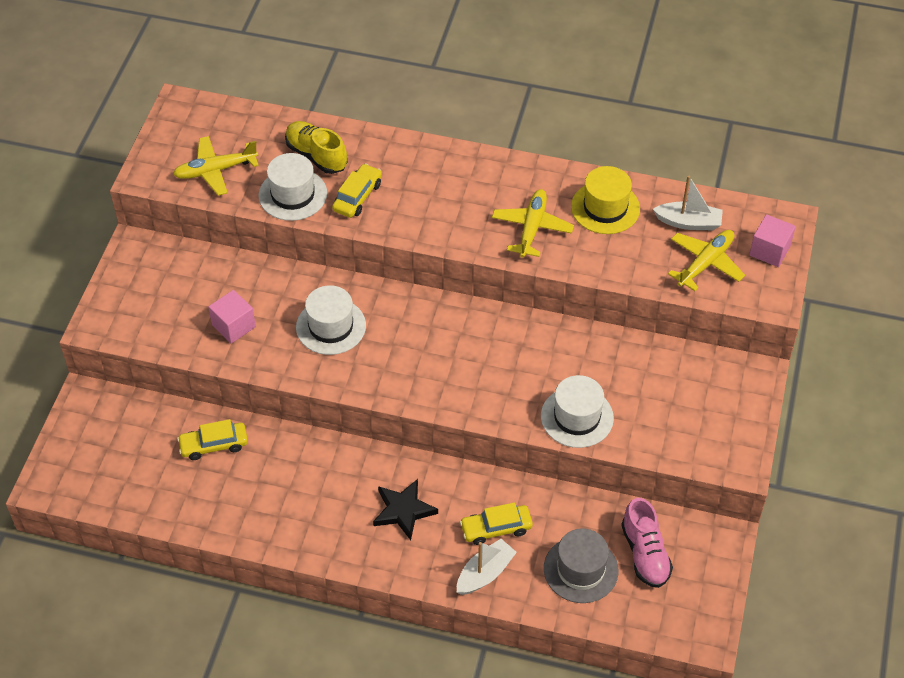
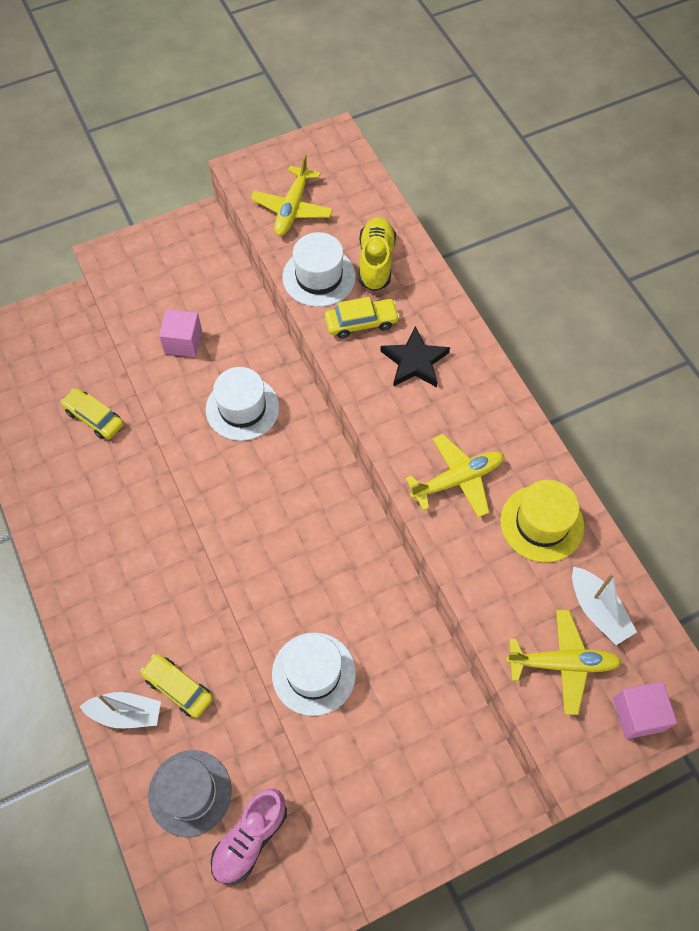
camera: 50 degrees right, 10 degrees up
(215, 170) = (292, 208): yellow plane -> yellow plane turned 105 degrees counterclockwise
(403, 510) = (139, 600): black star -> black star (414, 361)

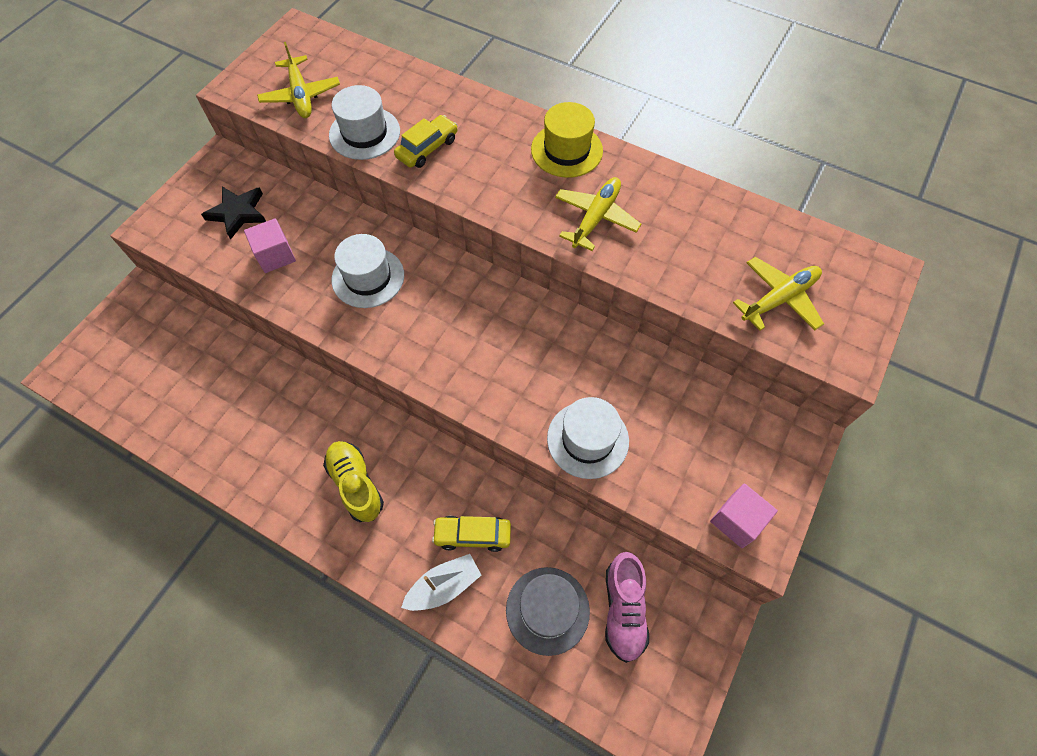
camera: 35 degrees left, 0 degrees up
(94, 418) = (232, 370): yellow car -> none
(376, 262) = (403, 100): yellow shoe -> yellow shoe (356, 484)
(414, 361) = (493, 153): black star -> black star (238, 213)
(542, 523) = (681, 212): yellow hat -> yellow hat (566, 150)
(597, 610) = (770, 248): white boat -> none
(638, 714) = (857, 300): pink cube -> pink cube (737, 521)

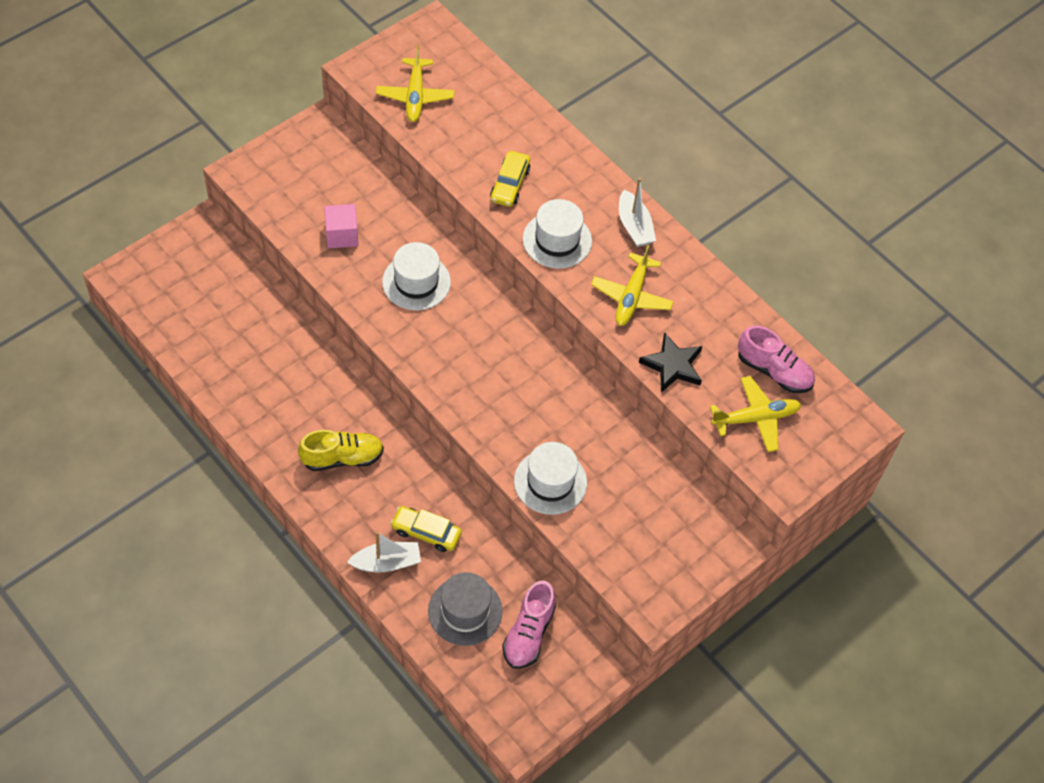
camera: 15 degrees right, 5 degrees down
(238, 213) = (321, 184): black star -> black star (672, 365)
(356, 484) = (342, 458): yellow shoe -> yellow shoe turned 90 degrees clockwise
(364, 133) = (459, 152): white hat -> white hat (557, 240)
(427, 148) = (509, 184): yellow car -> yellow car turned 135 degrees clockwise
(566, 150) = (634, 226): yellow hat -> white boat
(596, 218) = (631, 297): yellow plane -> yellow plane turned 150 degrees clockwise
(737, 521) = (645, 586): pink cube -> none
(770, 245) = (774, 371): none -> pink shoe

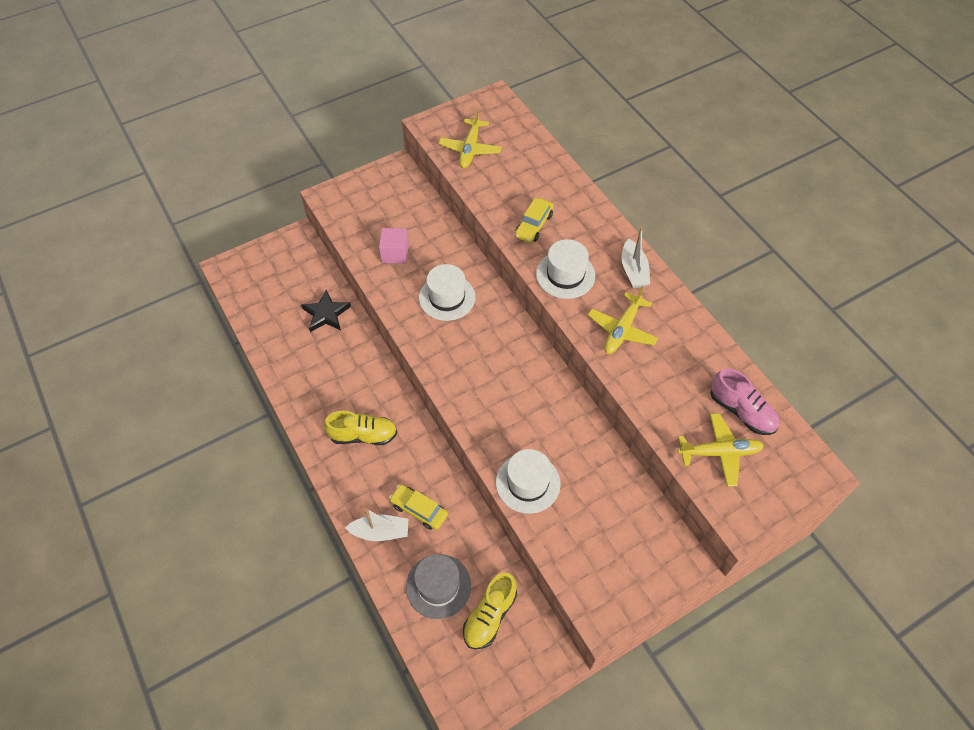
camera: 15 degrees right, 0 degrees up
(528, 633) = (490, 615): pink shoe -> yellow shoe
(672, 365) = (649, 394): black star -> black star (326, 314)

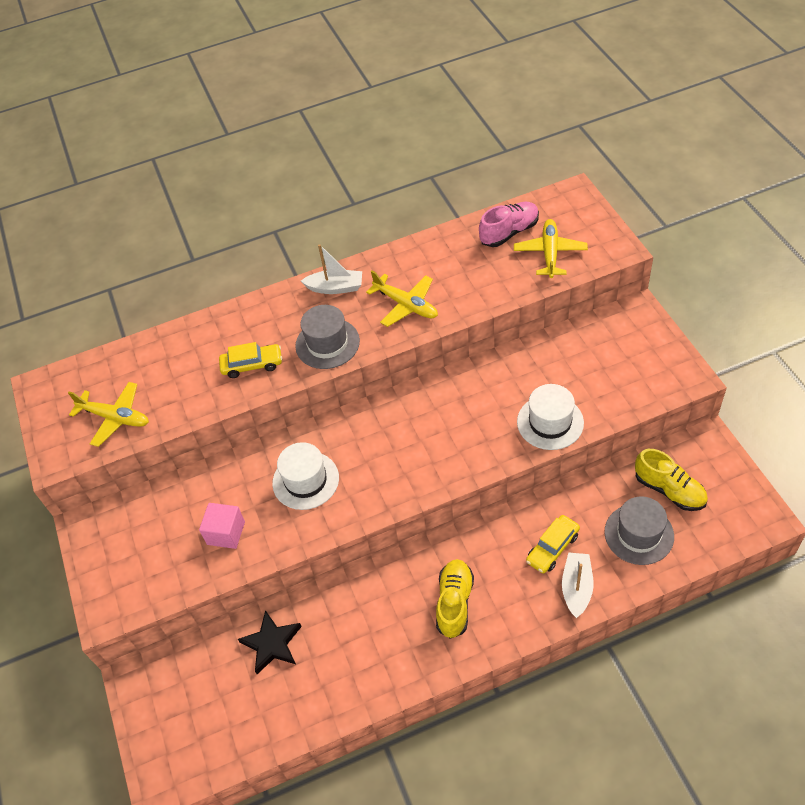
camera: 75 degrees left, 5 degrees down
(533, 225) = (252, 365): yellow car -> yellow car turned 45 degrees counterclockwise
(565, 275) = (327, 343): white hat -> grey hat

